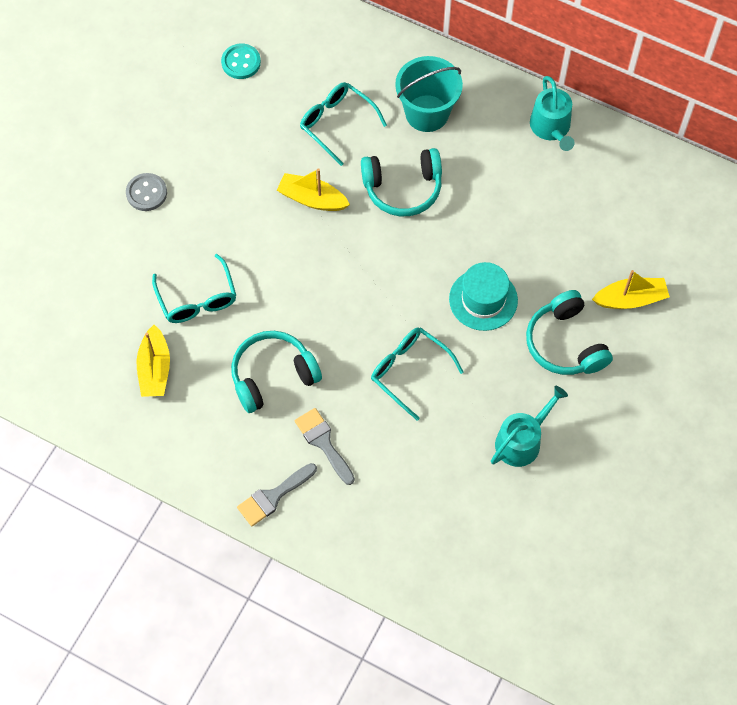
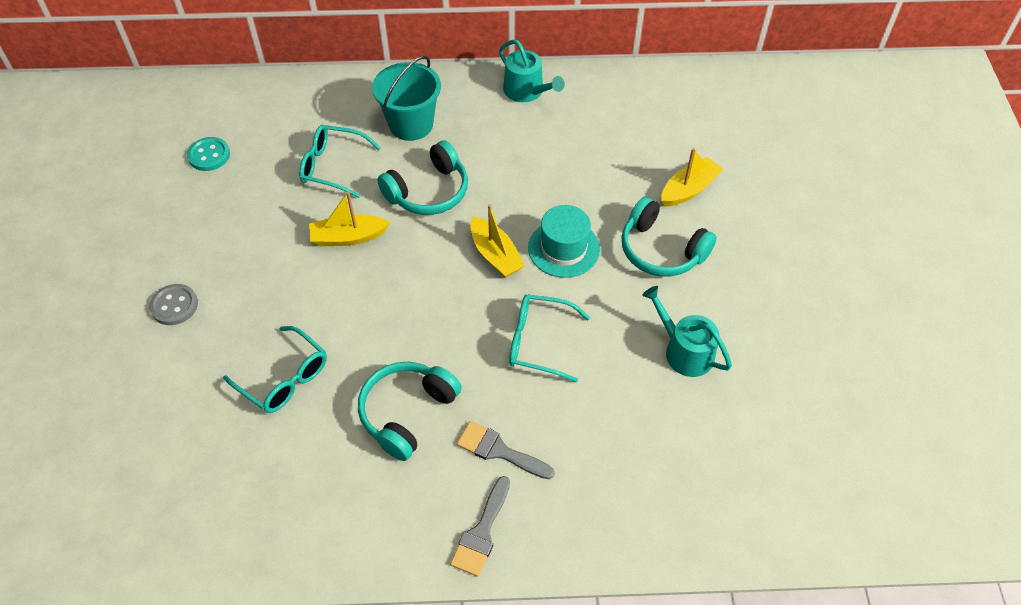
camera: 30 degrees left, 10 degrees down
(155, 369) = (277, 469): yellow boat -> yellow boat (495, 255)
(522, 441) = (684, 351): turquoise watering can -> turquoise watering can turned 60 degrees counterclockwise

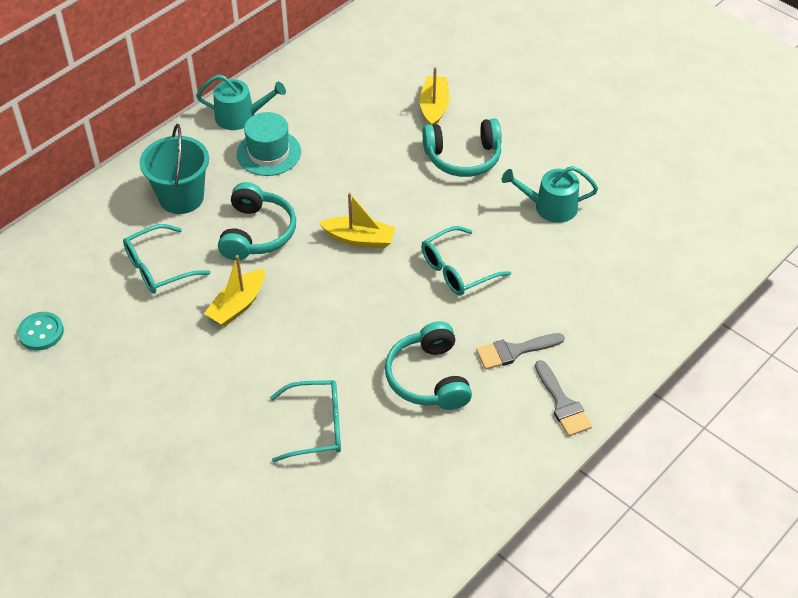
camera: 45 degrees left, 5 degrees down
(174, 306) = (165, 450): grey button -> none
(564, 248) = (400, 201): turquoise hat -> turquoise hat (269, 153)

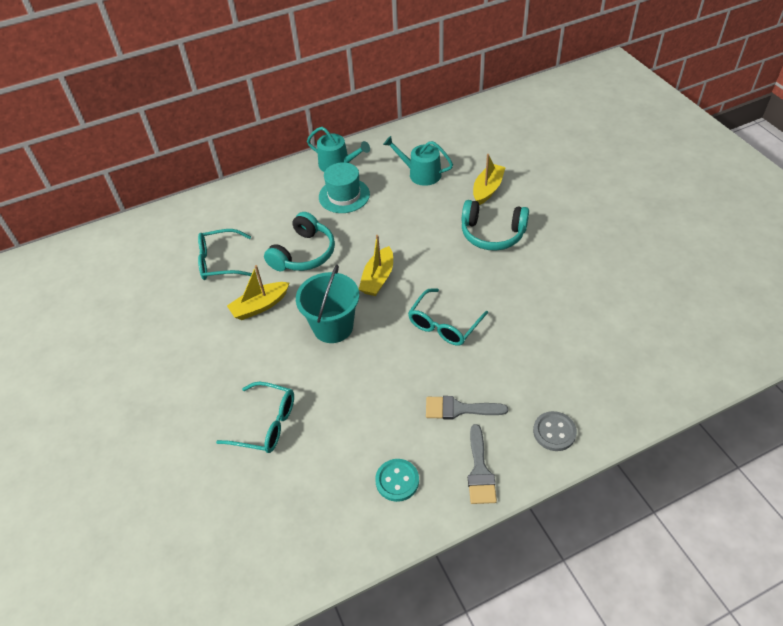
camera: 25 degrees right, 0 degrees up
(41, 332) = (115, 288): turquoise button -> turquoise button (397, 481)
(181, 197) = (264, 213): turquoise bucket -> turquoise bucket (333, 327)
(359, 239) = (378, 278): yellow boat -> yellow boat turned 75 degrees clockwise
(428, 378) = (376, 410): turquoise headphones -> none
(457, 269) = (444, 324): turquoise glasses -> turquoise glasses turned 45 degrees counterclockwise
(550, 207) = (547, 292): turquoise watering can -> turquoise watering can (421, 174)
(618, 345) = (554, 432): none -> grey button

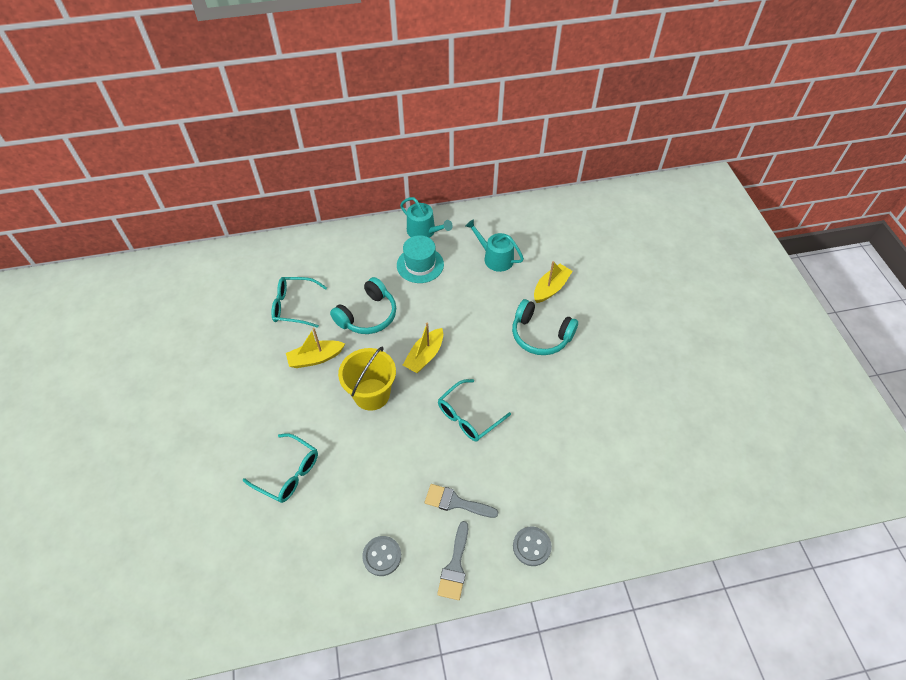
camera: 10 degrees right, 5 degrees up
(333, 327) = (371, 394): turquoise bucket -> yellow bucket
(397, 481) = (382, 556): turquoise button -> grey button

